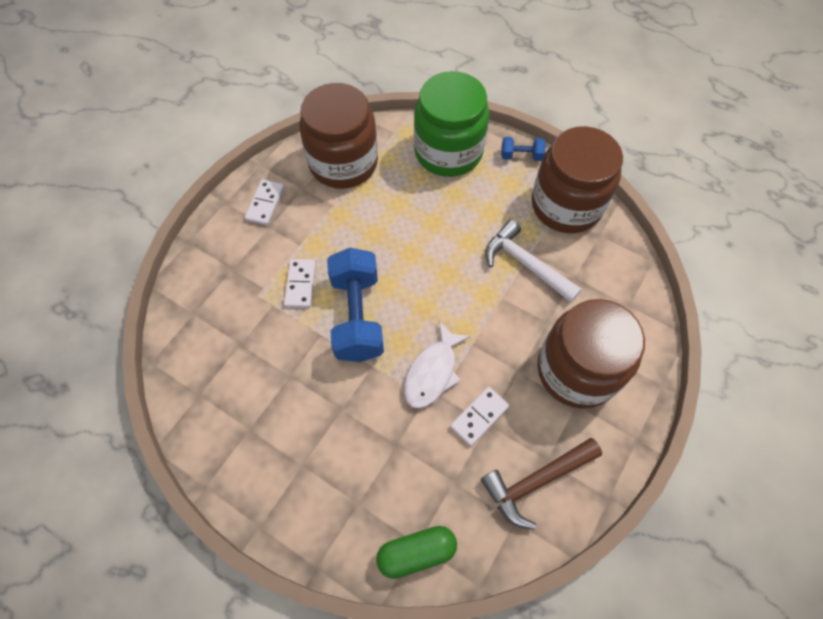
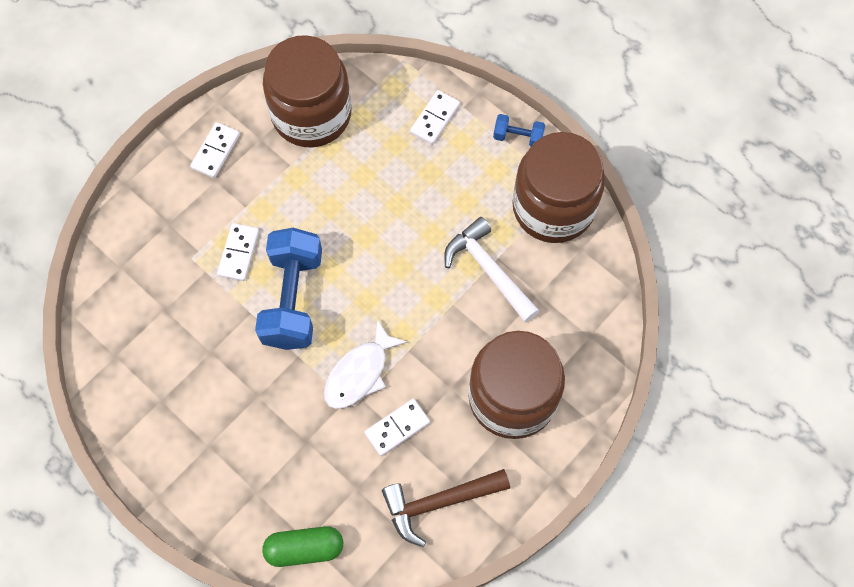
camera: 10 degrees right, 5 degrees up
(448, 152) = (434, 118): green jar -> white domino

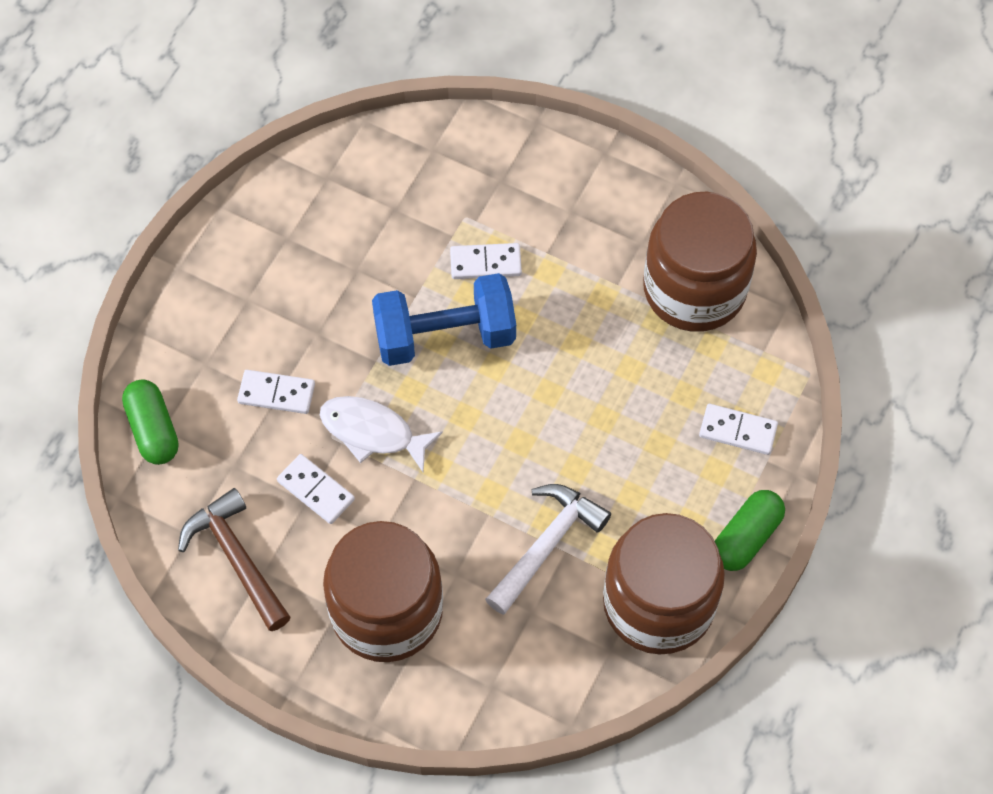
camera: 75 degrees right, 5 degrees down
(216, 151) = (608, 201): white domino -> white domino (276, 393)
(518, 137) = (746, 537): blue dumbbell -> green capsule

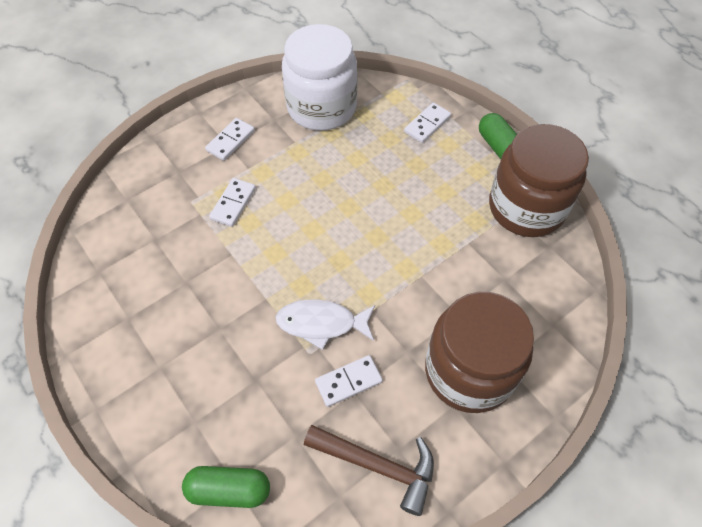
camera: 65 degrees left, 5 degrees down
(236, 558) = (378, 466): brown hammer -> brown hammer turned 150 degrees counterclockwise
(276, 393) = (252, 378): white domino -> white domino (230, 141)
(372, 432) = (321, 323): white fish -> white fish turned 45 degrees clockwise
(445, 336) = (272, 248): blue dumbbell -> none
(547, 544) = (459, 251): white hammer -> none
(694, 289) = (321, 107): brown jar -> white jar

